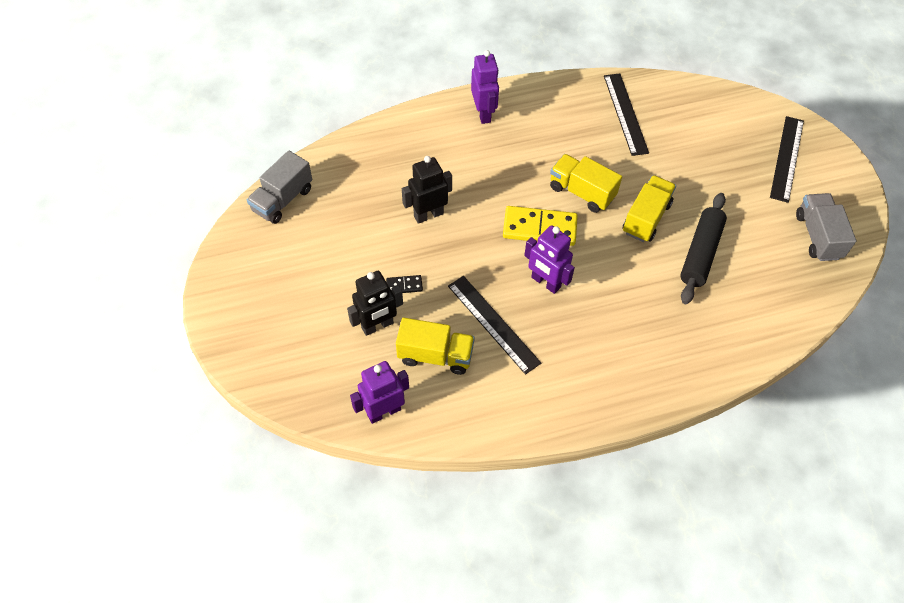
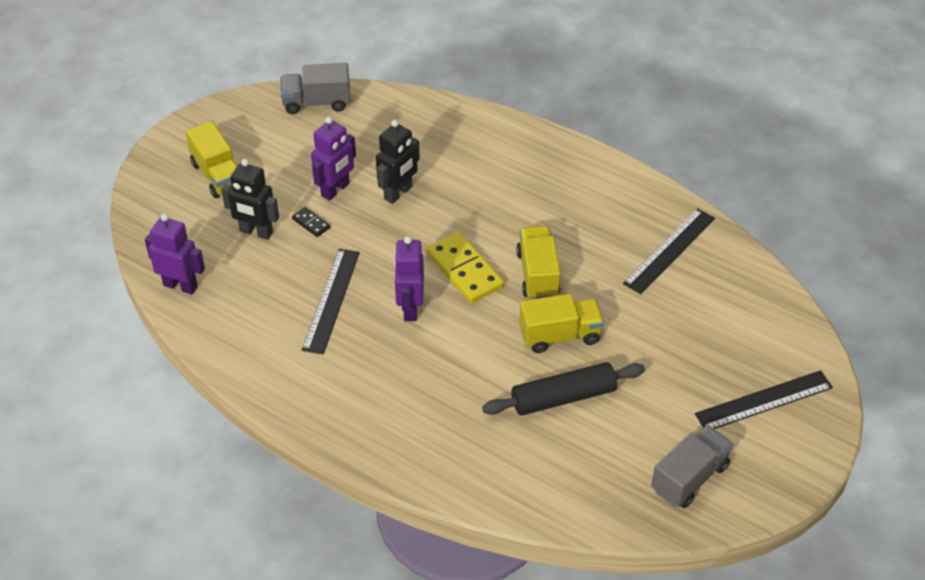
camera: 50 degrees right, 10 degrees down
(428, 215) = (398, 193): black robot -> black robot turned 105 degrees clockwise
(435, 355) = (263, 284): yellow truck -> yellow truck (218, 175)
(483, 113) = (549, 159): purple robot -> purple robot (335, 190)

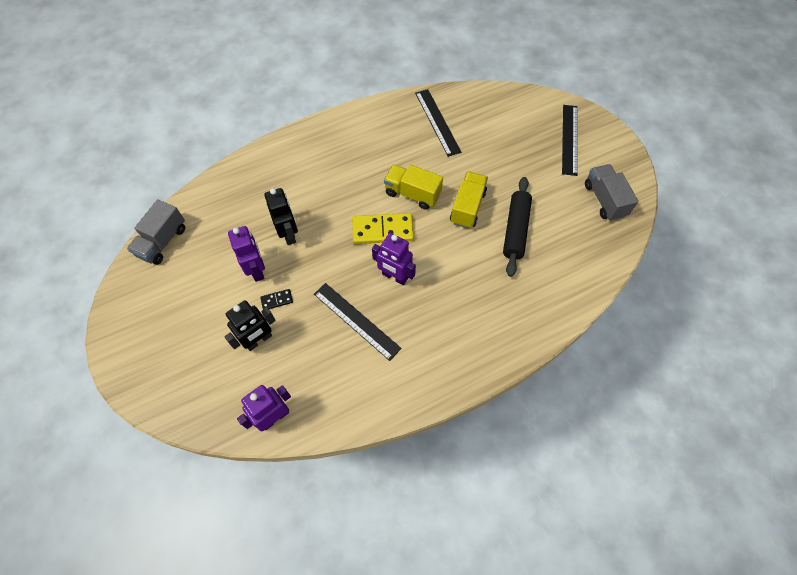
camera: 60 degrees left, 15 degrees up
(218, 175) = (182, 340): yellow truck -> none

